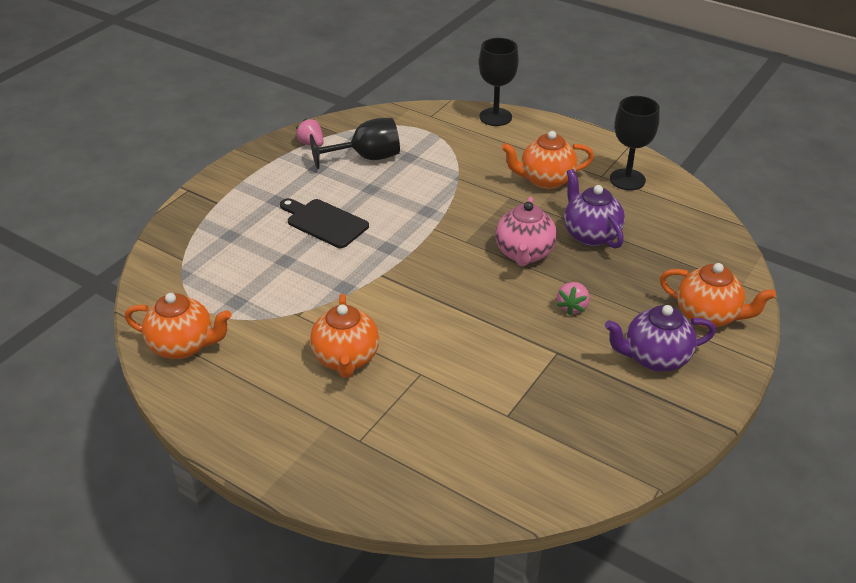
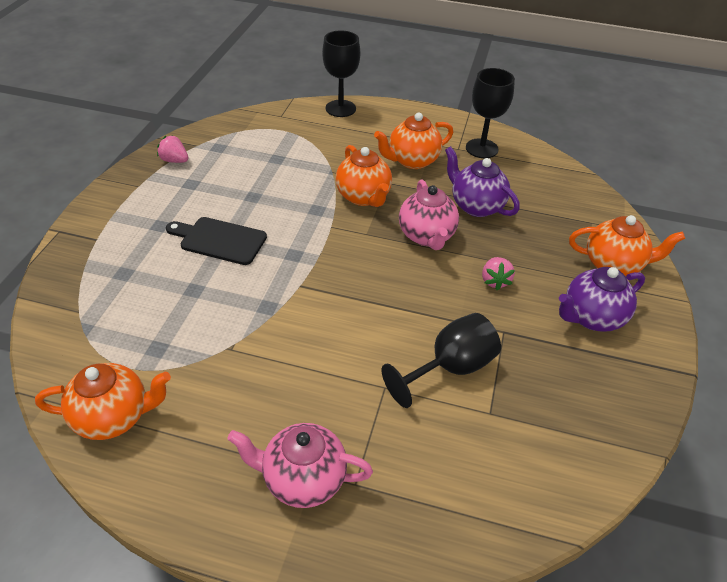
camera: 20 degrees left, 5 degrees up
(317, 426) = (303, 479): none -> pink teapot
(346, 359) = (302, 389): orange teapot -> orange teapot (363, 197)
(366, 158) = (236, 166): black goblet -> black goblet (450, 368)

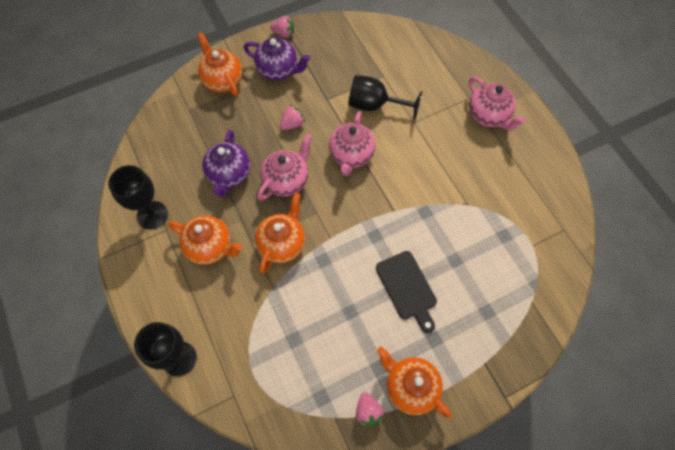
camera: 130 degrees left, 20 degrees up
(114, 417) = (551, 212): orange teapot -> orange teapot (410, 387)
(402, 299) = (351, 155): none -> pink teapot
(658, 361) = (284, 33): none -> pink strawberry

